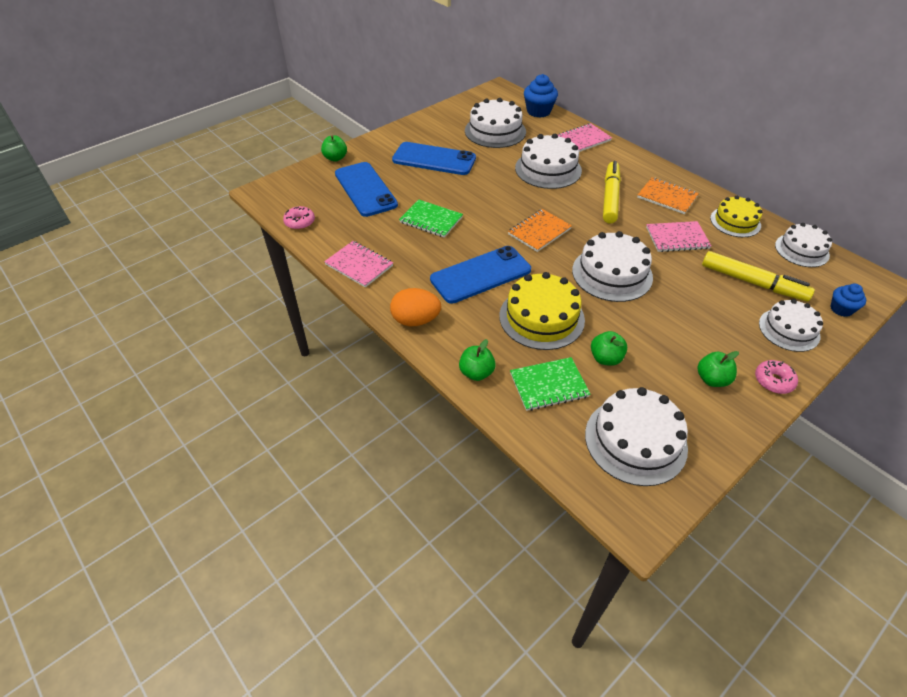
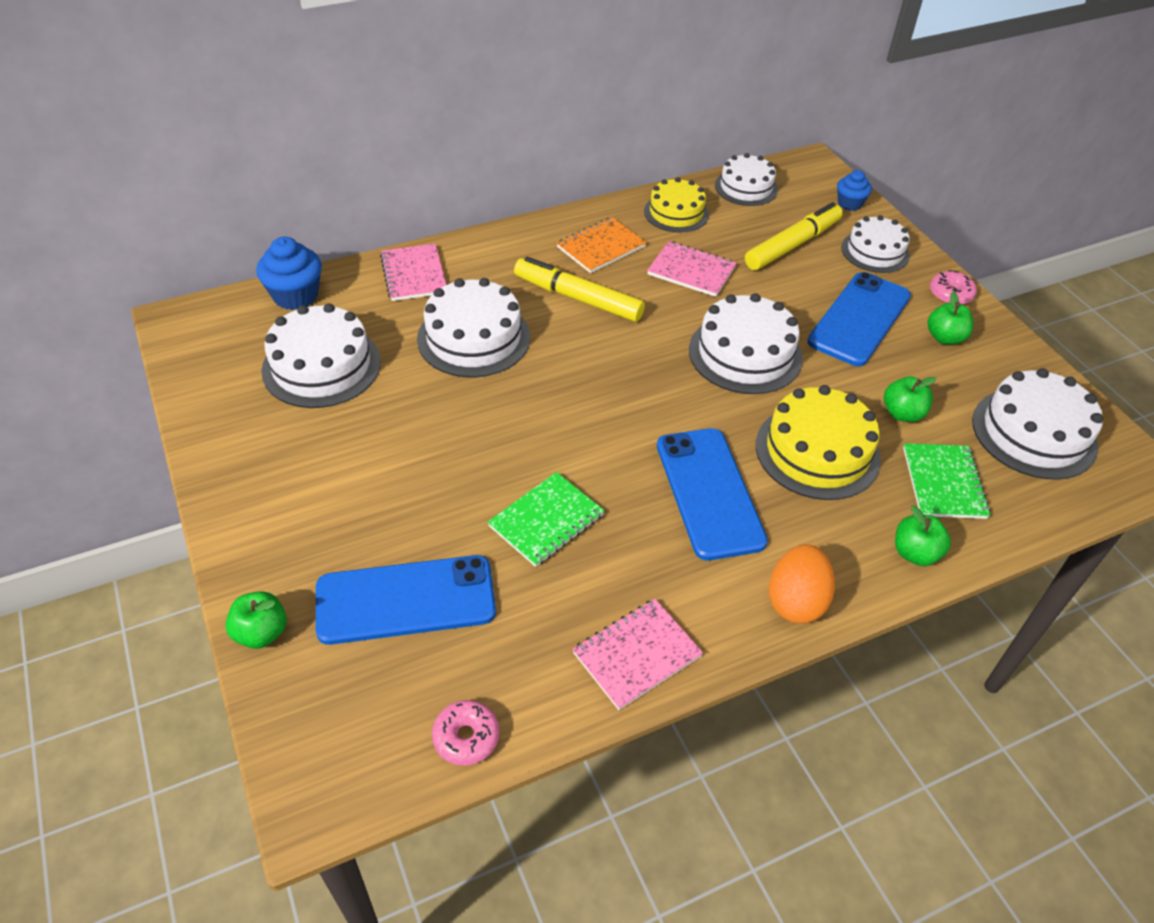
camera: 75 degrees left, 0 degrees up
(434, 159) = (362, 472): blue phone -> blue phone (859, 319)
(539, 231) = (629, 396): orange notebook -> none
(677, 238) = (691, 271): pink notebook -> pink notebook turned 75 degrees counterclockwise

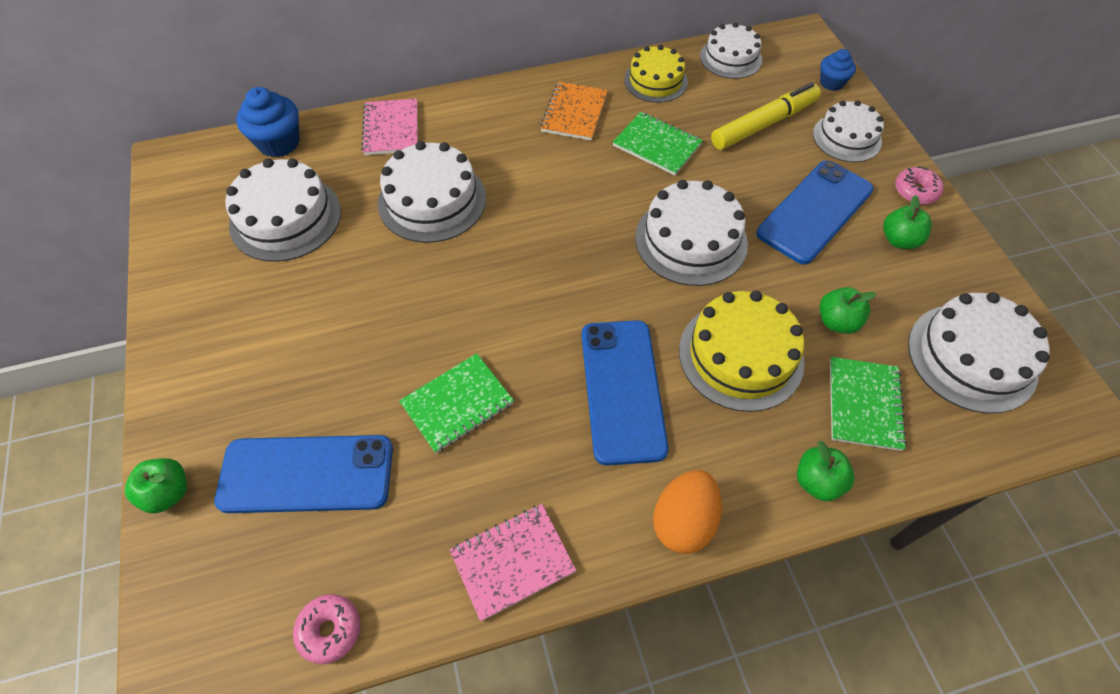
camera: 10 degrees right, 10 degrees up
(578, 298) = (540, 166): yellow marker -> none
(601, 247) = (574, 113): orange notebook -> orange notebook turned 45 degrees counterclockwise
(691, 271) = (657, 145): pink notebook -> green notebook

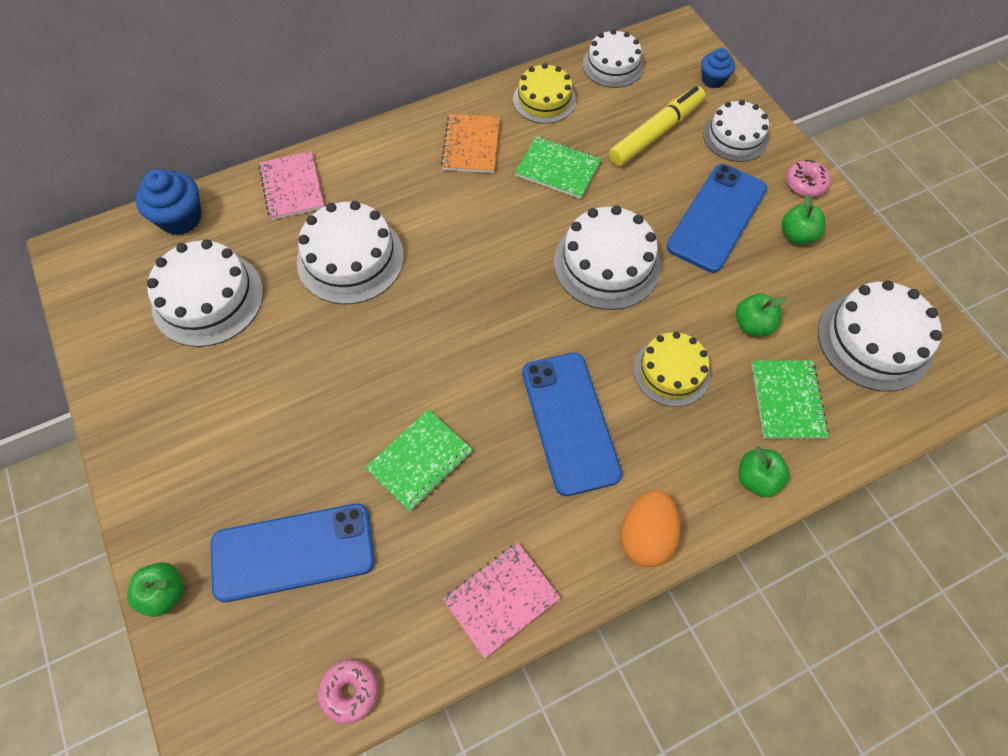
camera: 10 degrees left, 5 degrees up
(740, 355) = (671, 371): yellow cake -> yellow cake, size x0.67

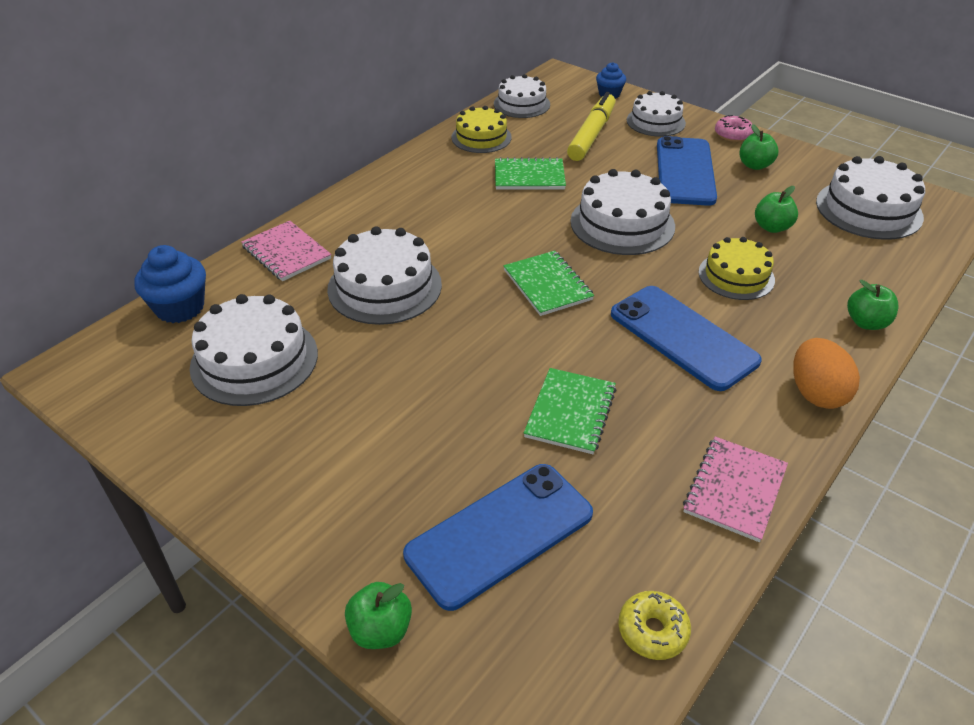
camera: 25 degrees left, 20 degrees down
(350, 691) = (652, 630): pink donut -> yellow donut
(471, 145) = (440, 181): orange notebook -> none
(787, 400) = (841, 265): green notebook -> green notebook (547, 285)

